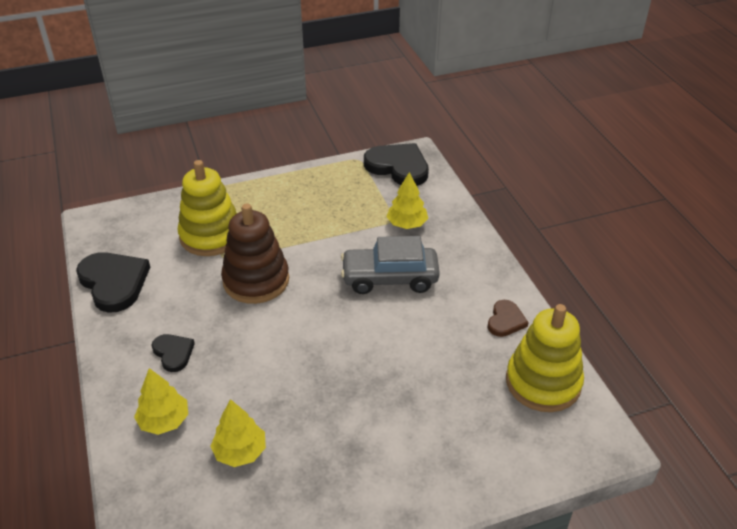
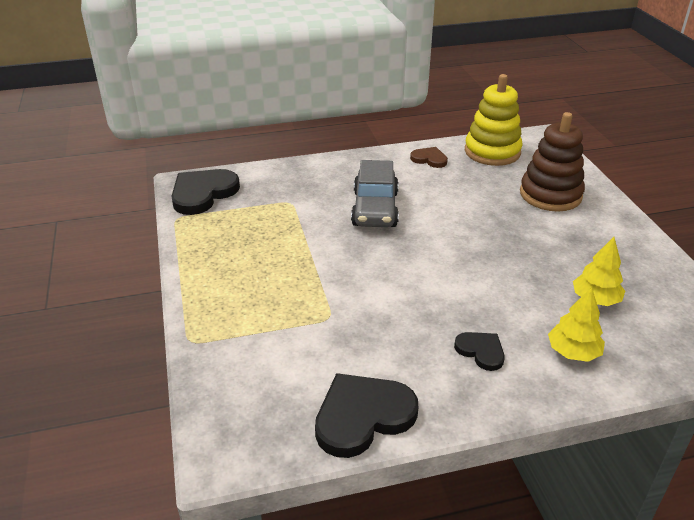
camera: 85 degrees left, 5 degrees down
(173, 353) = (481, 351): black heart -> black heart turned 75 degrees clockwise
(211, 236) = (286, 330): yellow stacking toy -> none
(256, 280) = (370, 292): brown stacking toy -> brown stacking toy (550, 195)
(407, 224) = (298, 195): yellow tree -> none

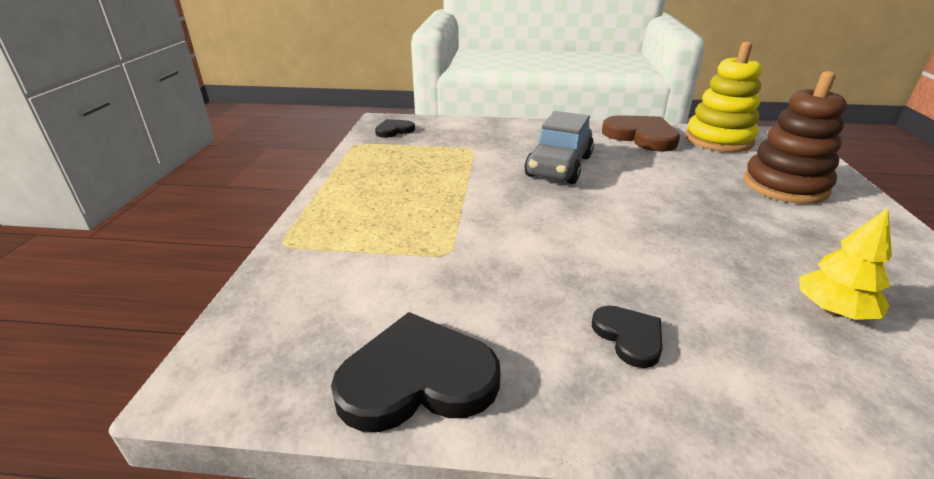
camera: 20 degrees right, 5 degrees down
(203, 193) = (394, 130): black heart -> black heart, size x0.54
(429, 159) = (641, 136): brown heart -> brown heart, size x1.85
(573, 352) = (781, 374): yellow tree -> none

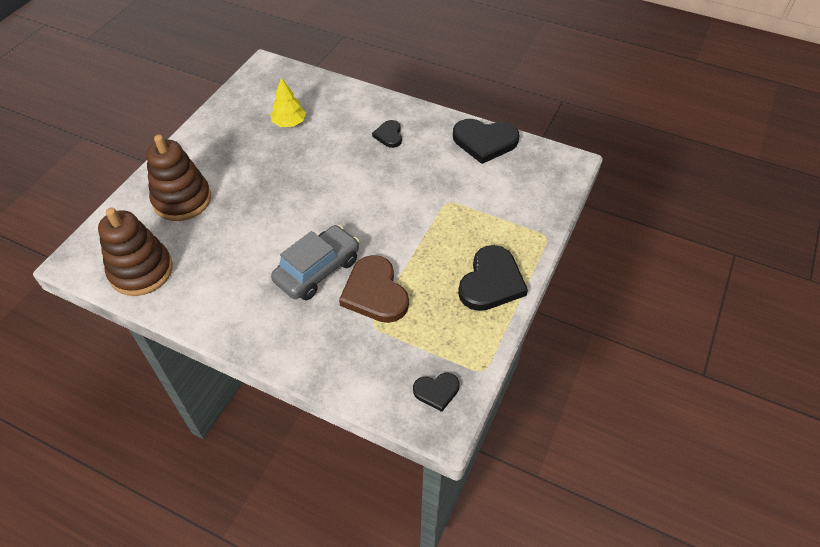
camera: 160 degrees left, 20 degrees up
(358, 191) = (491, 282): none -> black heart
(641, 136) = (200, 298): brown heart -> brown heart (375, 293)
(718, 140) = (141, 271): yellow stacking toy -> brown stacking toy

